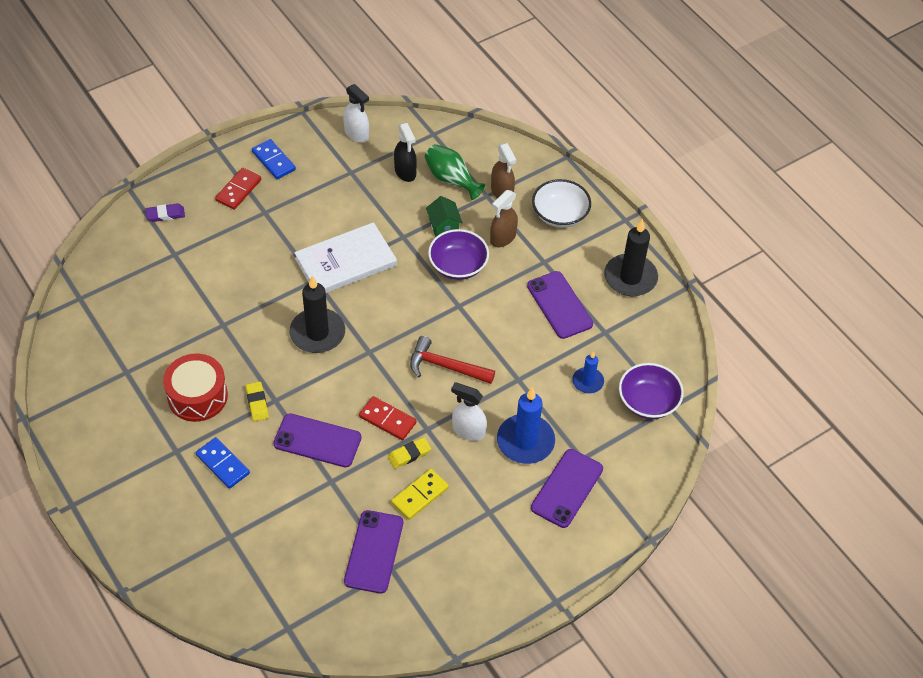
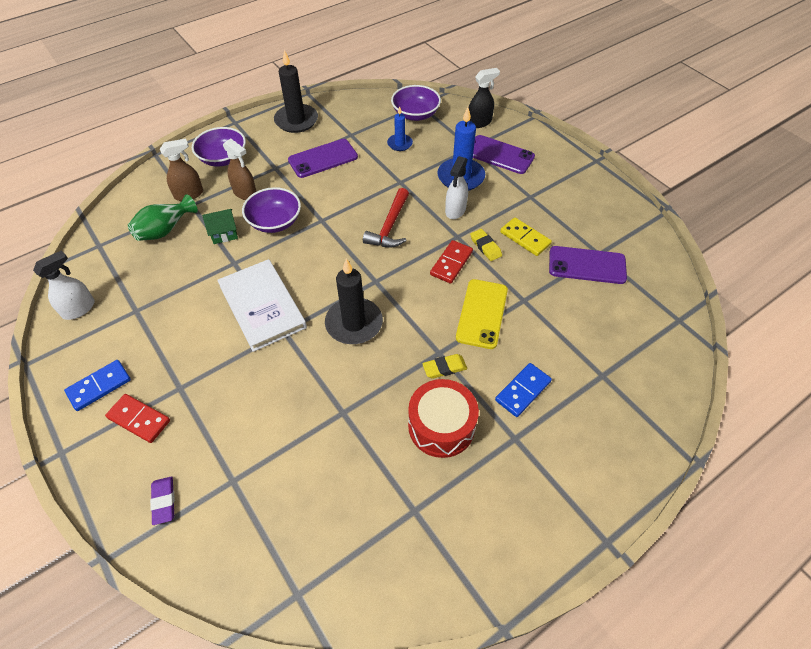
camera: 90 degrees left, 0 degrees up
(317, 440) = (481, 313): purple phone -> yellow phone
(405, 172) = (146, 265): black spray bottle -> black spray bottle (479, 122)
(560, 214) = (223, 158): white bowl -> purple bowl

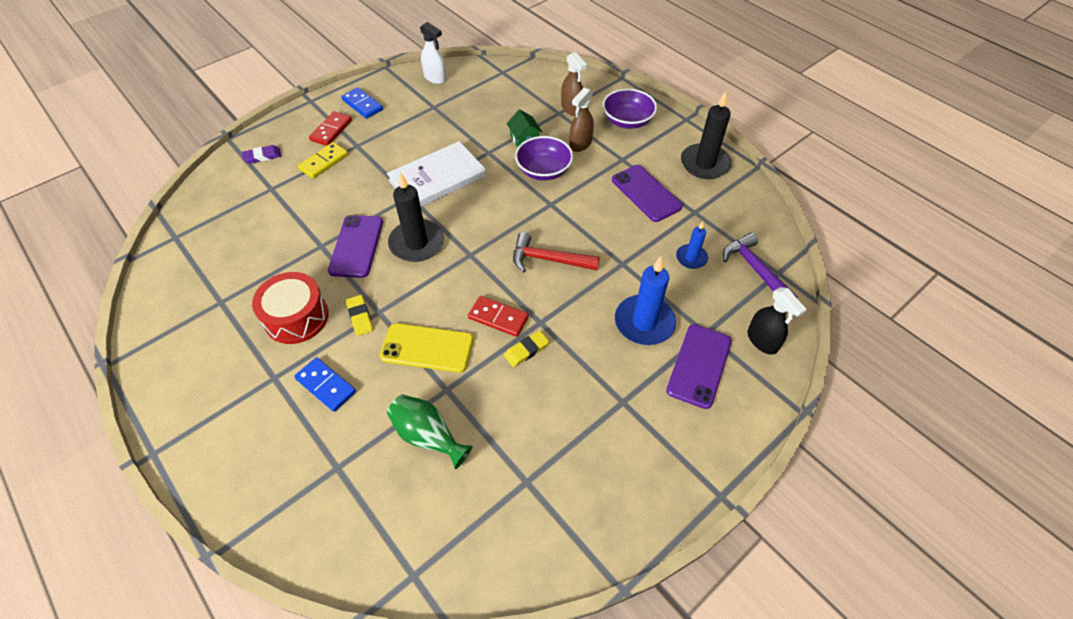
camera: 85 degrees right, 0 degrees up
(165, 230) = (524, 103): green vase -> green vase (428, 436)
(415, 114) = (755, 269): purple bowl -> purple hammer
(455, 210) = (583, 319): white spray bottle -> none
(525, 238) = (545, 393): yellow domino -> yellow domino (324, 162)
(587, 265) = (504, 464): purple phone -> purple phone (356, 246)

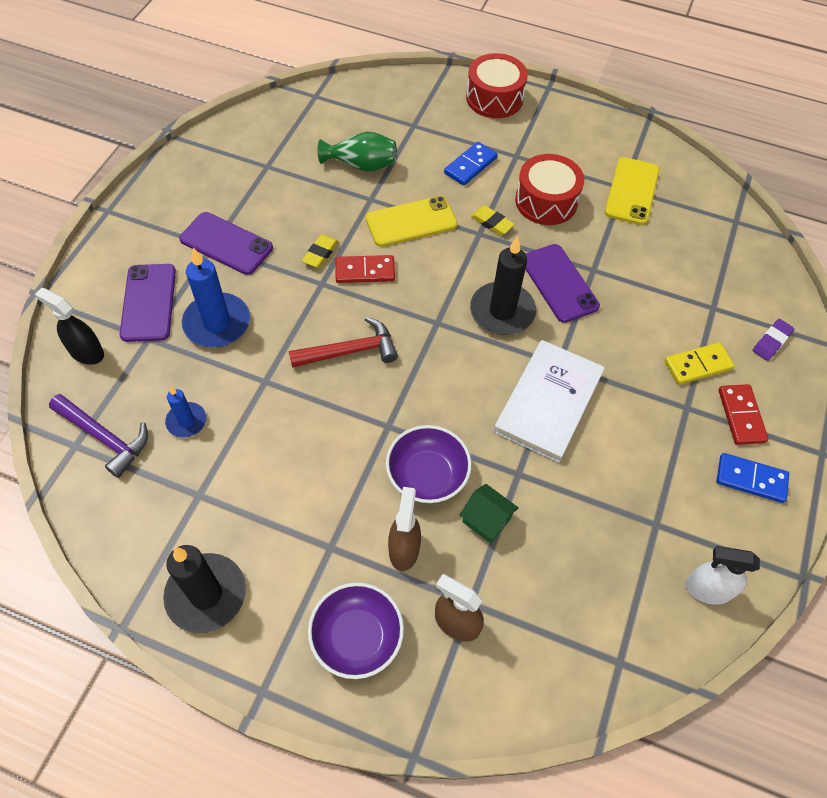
camera: 150 degrees right, 5 degrees up
(218, 295) = (631, 191): none -> yellow phone
(222, 465) = (494, 98): none -> red drum
(324, 162) = (698, 365): yellow domino -> yellow domino turned 60 degrees clockwise
(326, 385) = (470, 165): blue domino -> blue domino turned 60 degrees counterclockwise
(646, 193) = (274, 497): purple phone -> purple phone (226, 244)

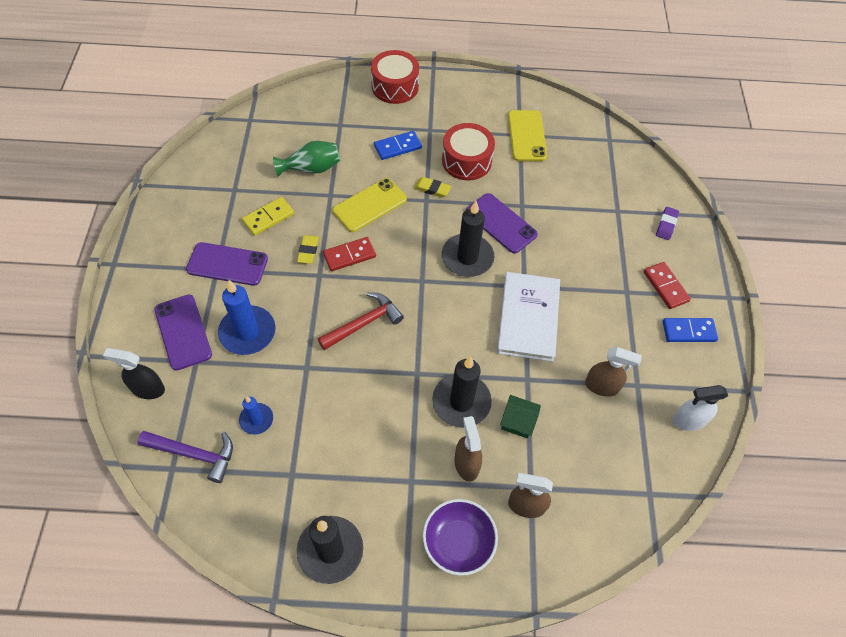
camera: 20 degrees left, 0 degrees up
(427, 475) = (461, 402): purple bowl -> black candle
(470, 165) = (397, 147): blue domino -> blue domino turned 45 degrees clockwise
(609, 511) = (602, 386): none -> brown spray bottle
(698, 365) = (622, 258): yellow domino -> yellow domino (268, 218)

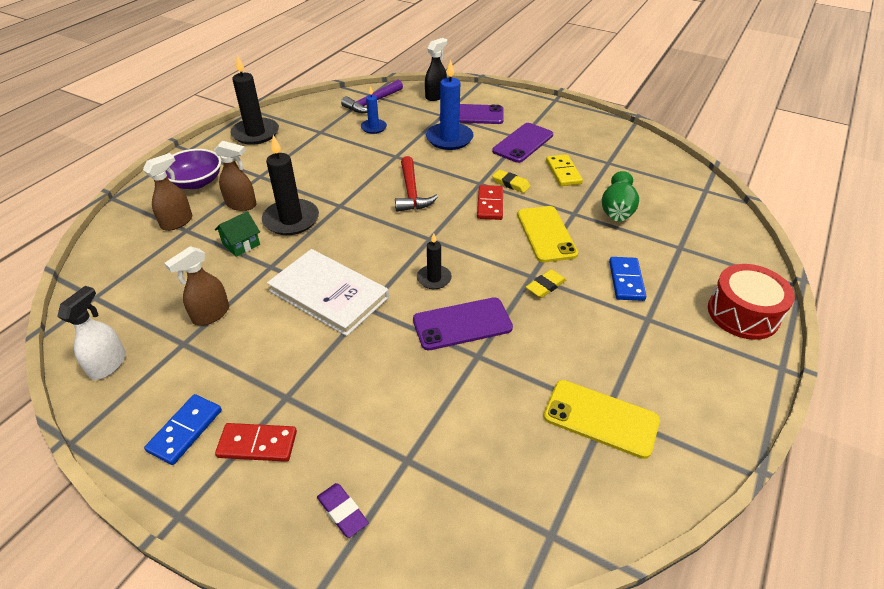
camera: 120 degrees right, 15 degrees down
(466, 161) = (578, 333): red drum -> none
(467, 257) = (434, 278): black candle -> black candle, size x0.56

